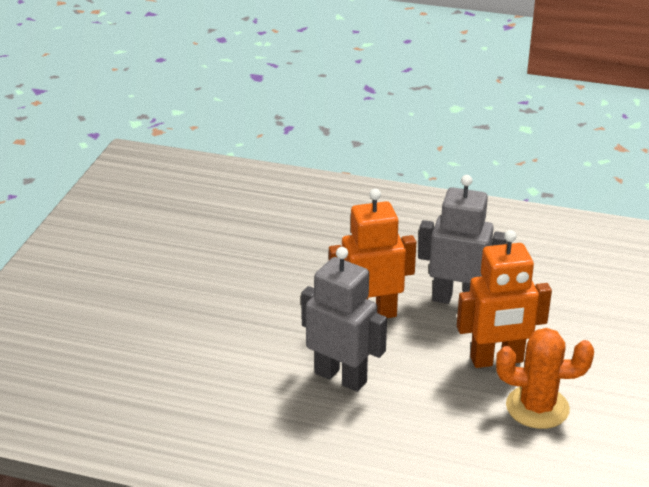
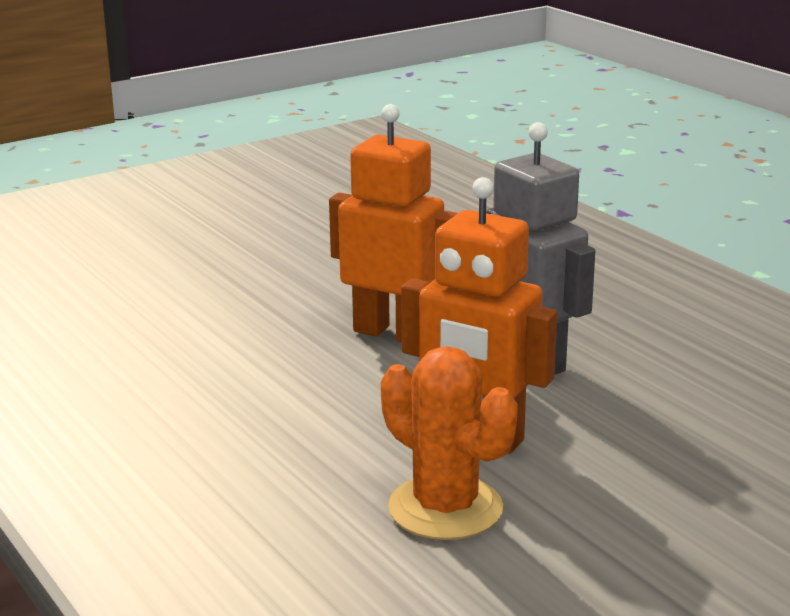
camera: 40 degrees right, 10 degrees down
(341, 377) = (252, 373): grey robot -> none

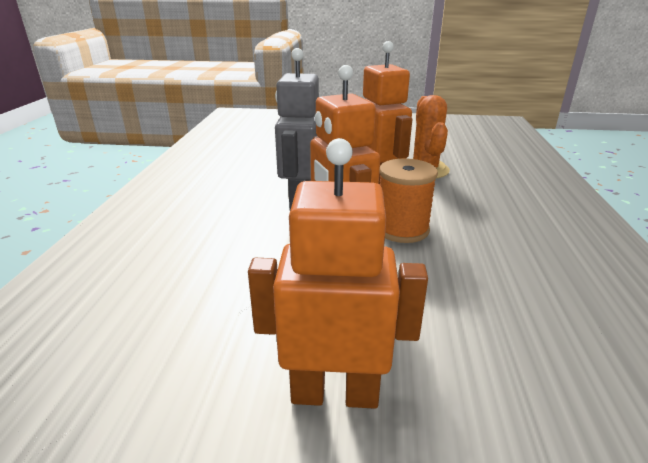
camera: 140 degrees left, 5 degrees up
(256, 254) = (334, 393): none -> orange robot
(344, 375) = (402, 229): none -> orange spool

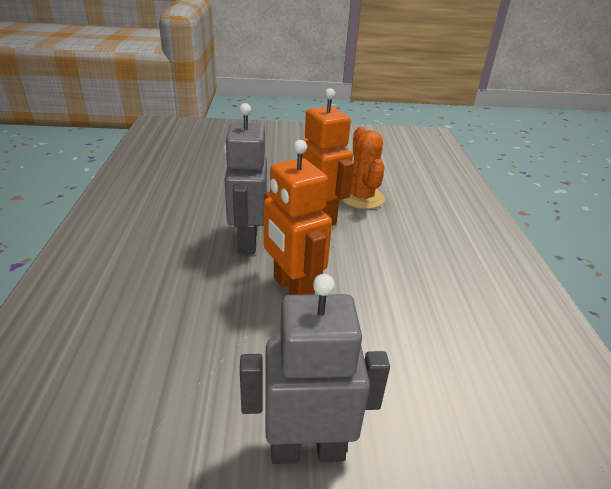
camera: 10 degrees left, 5 degrees up
(334, 393) = (307, 449): orange robot -> grey robot
(402, 229) = (347, 271): orange spool -> none

